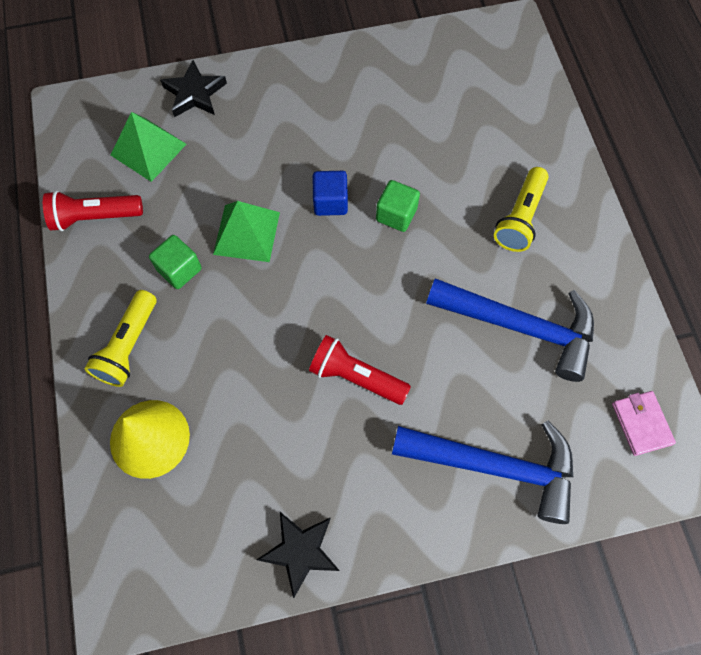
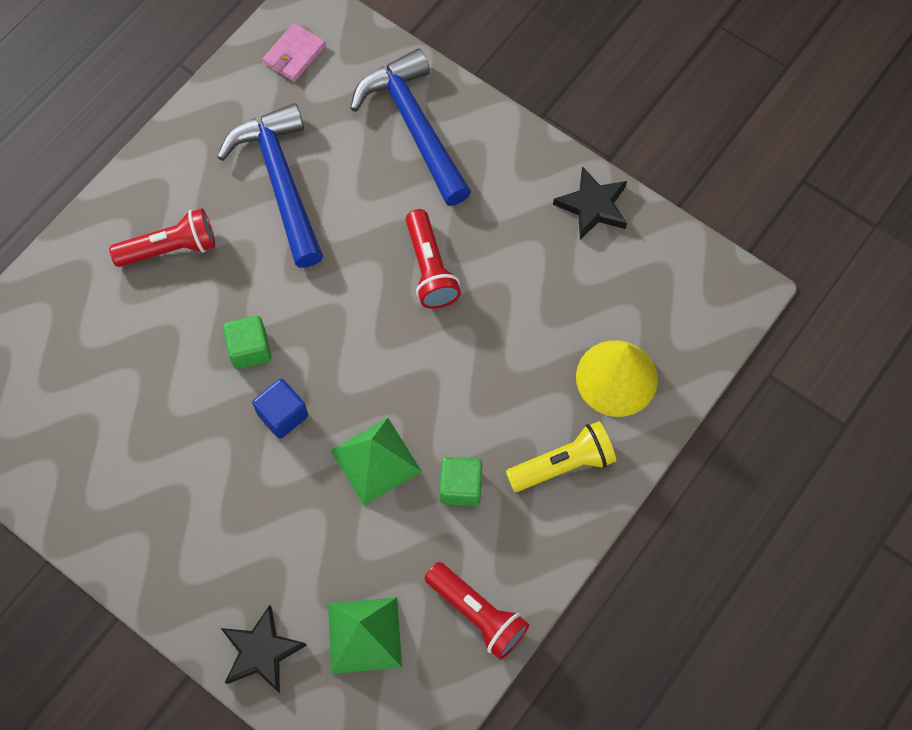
camera: 130 degrees left, 0 degrees up
(520, 218) = (170, 248): yellow flashlight -> red flashlight

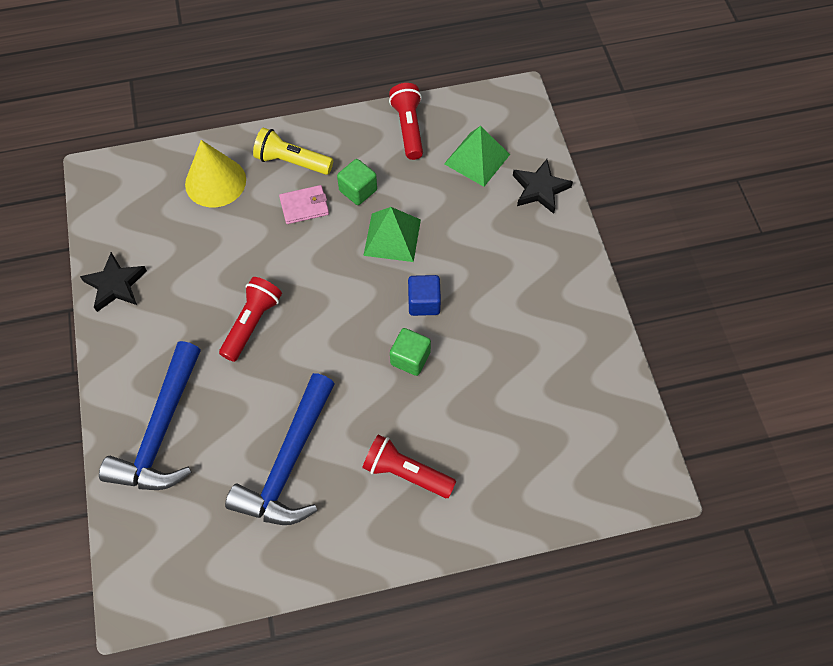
camera: 140 degrees left, 5 degrees down
(294, 54) = (184, 565): pink wallet -> pink wallet (304, 206)

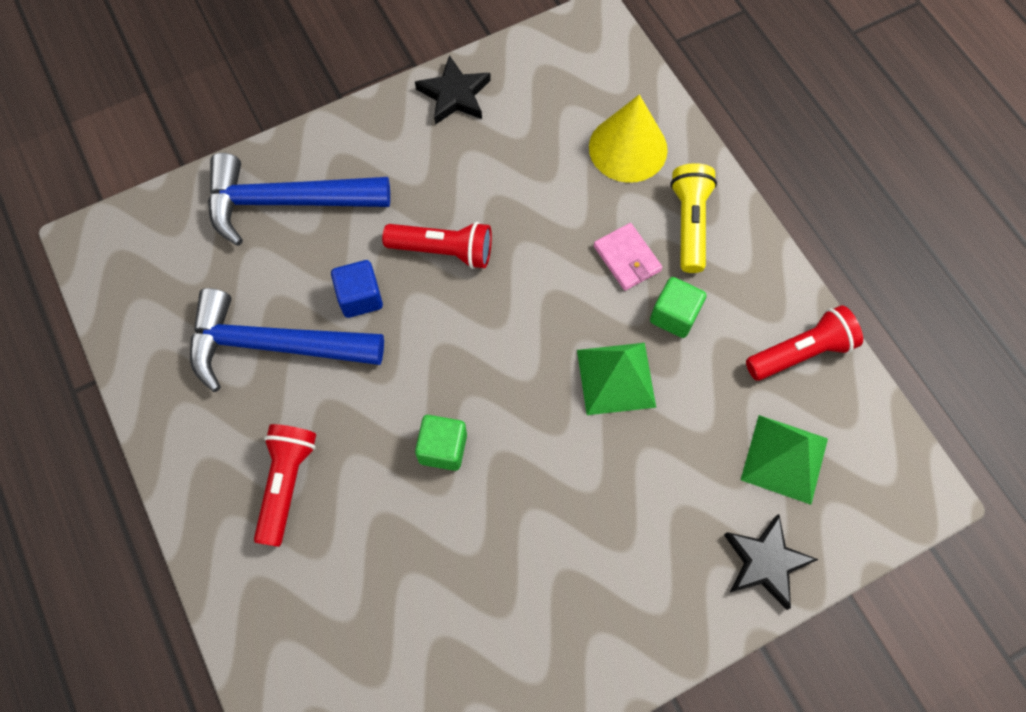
camera: 75 degrees right, 5 degrees up
(424, 302) = (529, 444): blue cube -> blue cube (360, 297)

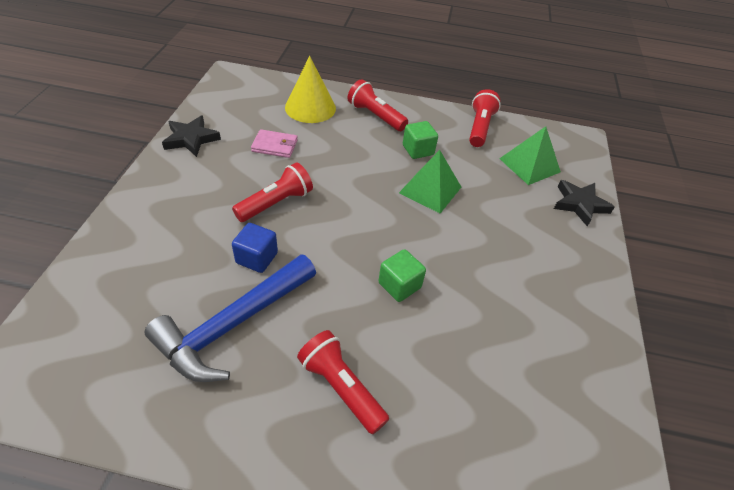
camera: 55 degrees left, 20 degrees down
(286, 202) = (144, 249): blue hammer -> none
(627, 258) = (368, 145): pink wallet -> pink wallet (275, 146)
(689, 224) = (375, 116): yellow flashlight -> red flashlight

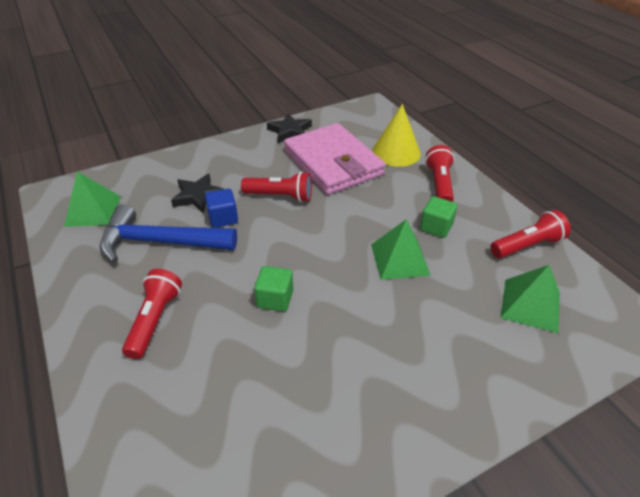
camera: 55 degrees right, 5 degrees down
(99, 359) = (93, 211): none -> green pyramid
(275, 146) = (333, 163): pink wallet -> pink wallet, size x2.47
(579, 204) = (532, 372): black star -> black star (198, 196)

